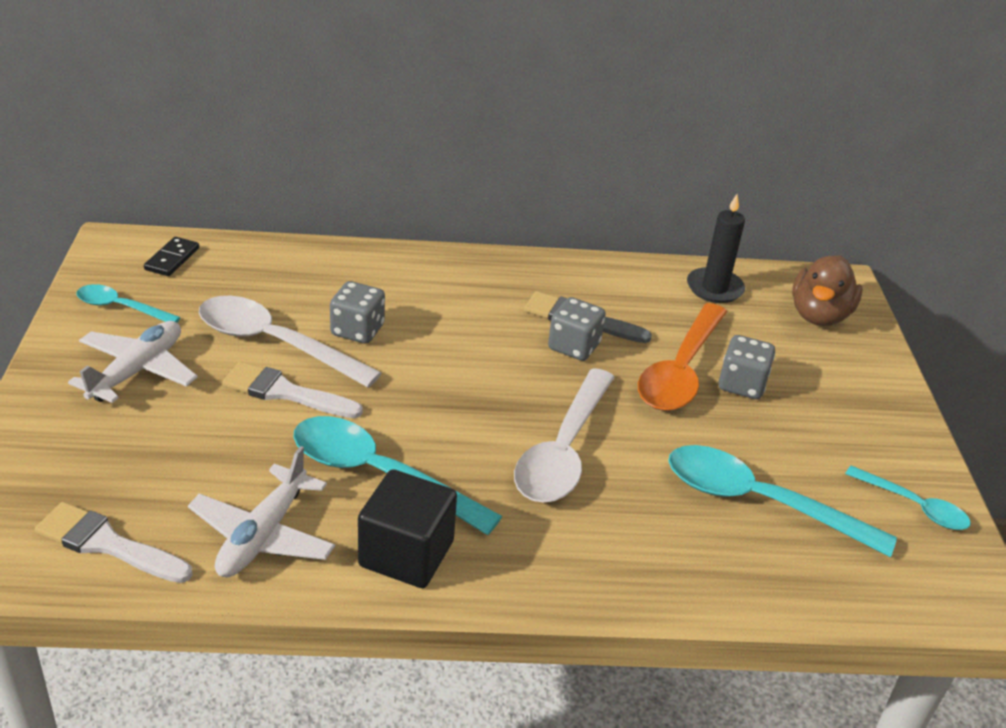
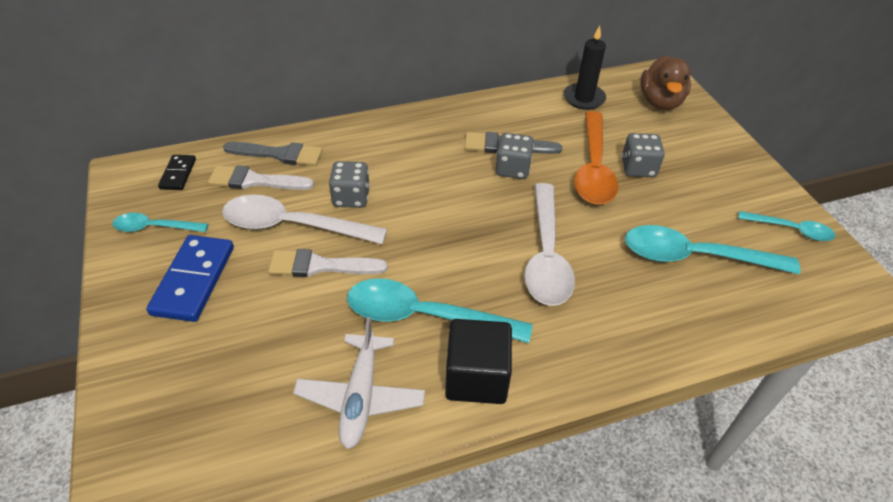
camera: 15 degrees left, 10 degrees up
(107, 544) = (238, 446): white brush -> white brush (255, 181)
(137, 371) = (193, 280): white plane -> blue domino
(296, 264) = (279, 154): none -> grey brush

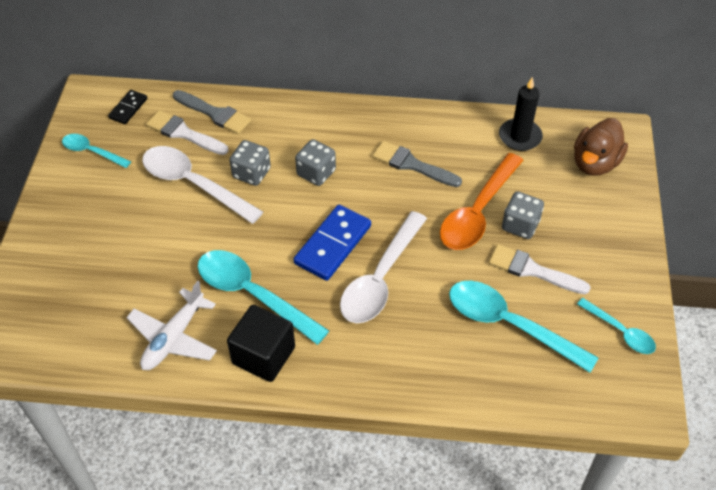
camera: 25 degrees right, 5 degrees up
(193, 280) = (101, 206): blue domino -> blue domino (332, 244)
(320, 266) = (197, 226): white brush -> white brush (532, 270)
(512, 169) = (403, 189): grey dice -> grey dice (316, 173)

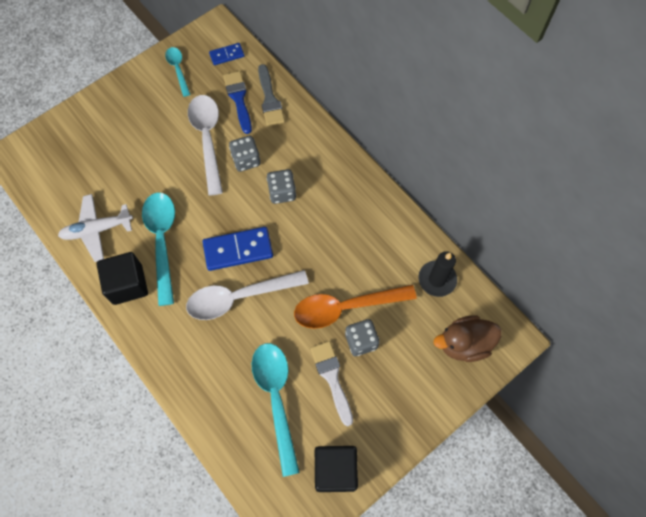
camera: 45 degrees right, 15 degrees up
(128, 108) = (227, 55): black domino -> blue domino
(184, 133) = (238, 99): white brush -> blue brush
(412, 165) = (344, 238): grey brush -> none
(620, 332) = (335, 470): turquoise spoon -> black cube

